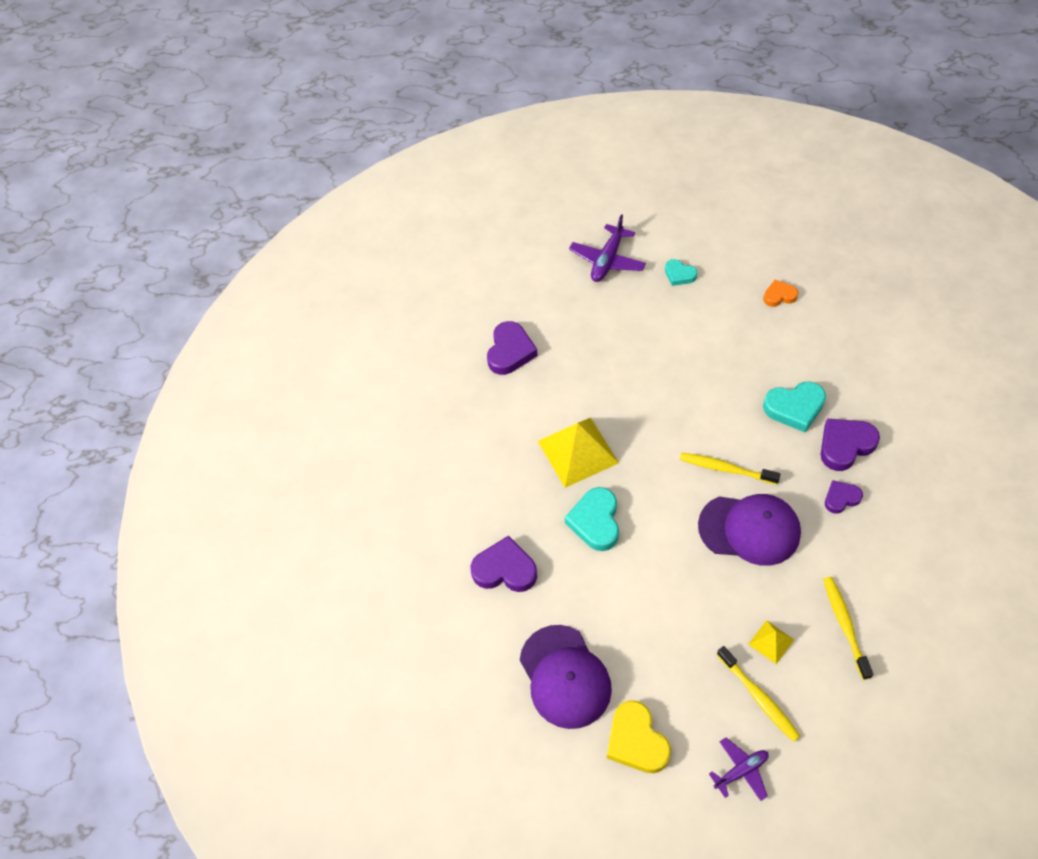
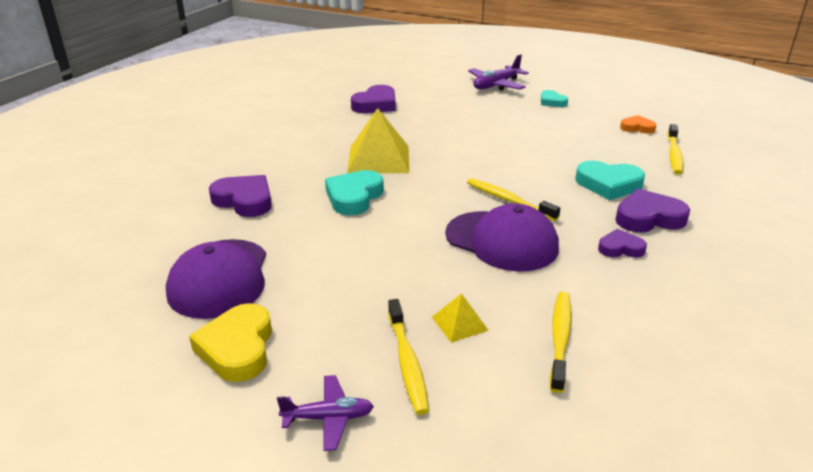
camera: 20 degrees right, 25 degrees down
(829, 333) = (674, 155): none -> yellow toothbrush

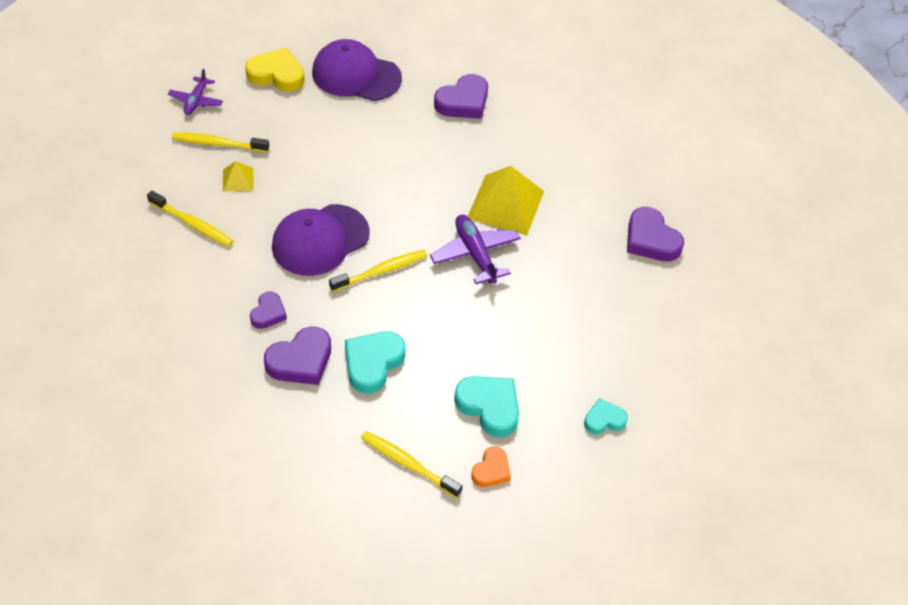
camera: 105 degrees right, 20 degrees up
(354, 197) = (437, 169): turquoise heart -> turquoise heart (489, 407)
(496, 85) = (682, 383): purple plane -> purple plane (475, 254)
(648, 218) = (300, 361): purple heart -> purple heart turned 45 degrees clockwise

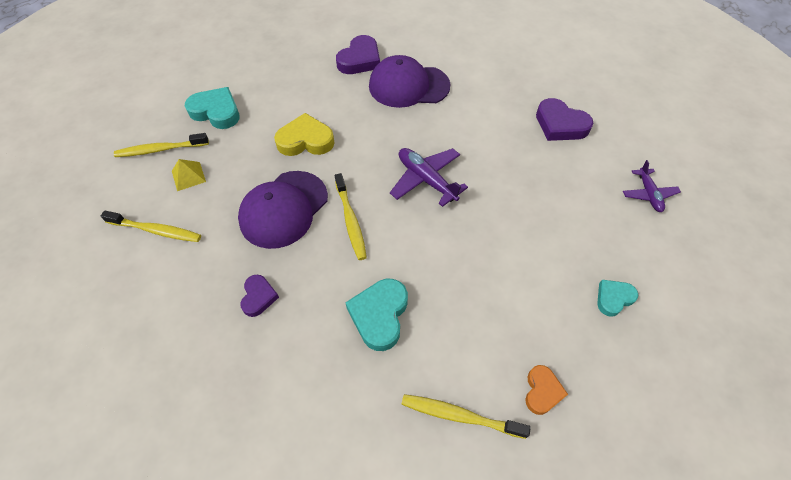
camera: 15 degrees left, 5 degrees up
(196, 101) = (129, 118): purple plane -> purple plane (648, 194)
(276, 74) = (196, 79): yellow heart -> yellow heart (305, 140)
(300, 361) = (308, 337): purple heart -> none
(356, 75) = (264, 62): purple cap -> purple cap (408, 86)
(381, 271) = (351, 221): yellow toothbrush -> yellow toothbrush turned 120 degrees clockwise
(489, 407) = (507, 322): turquoise heart -> turquoise heart (216, 112)
(506, 204) = (431, 130): yellow pyramid -> none

